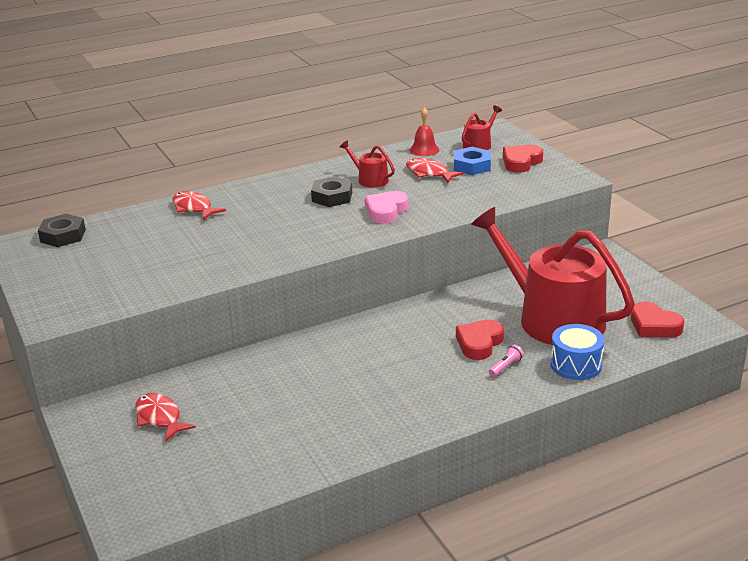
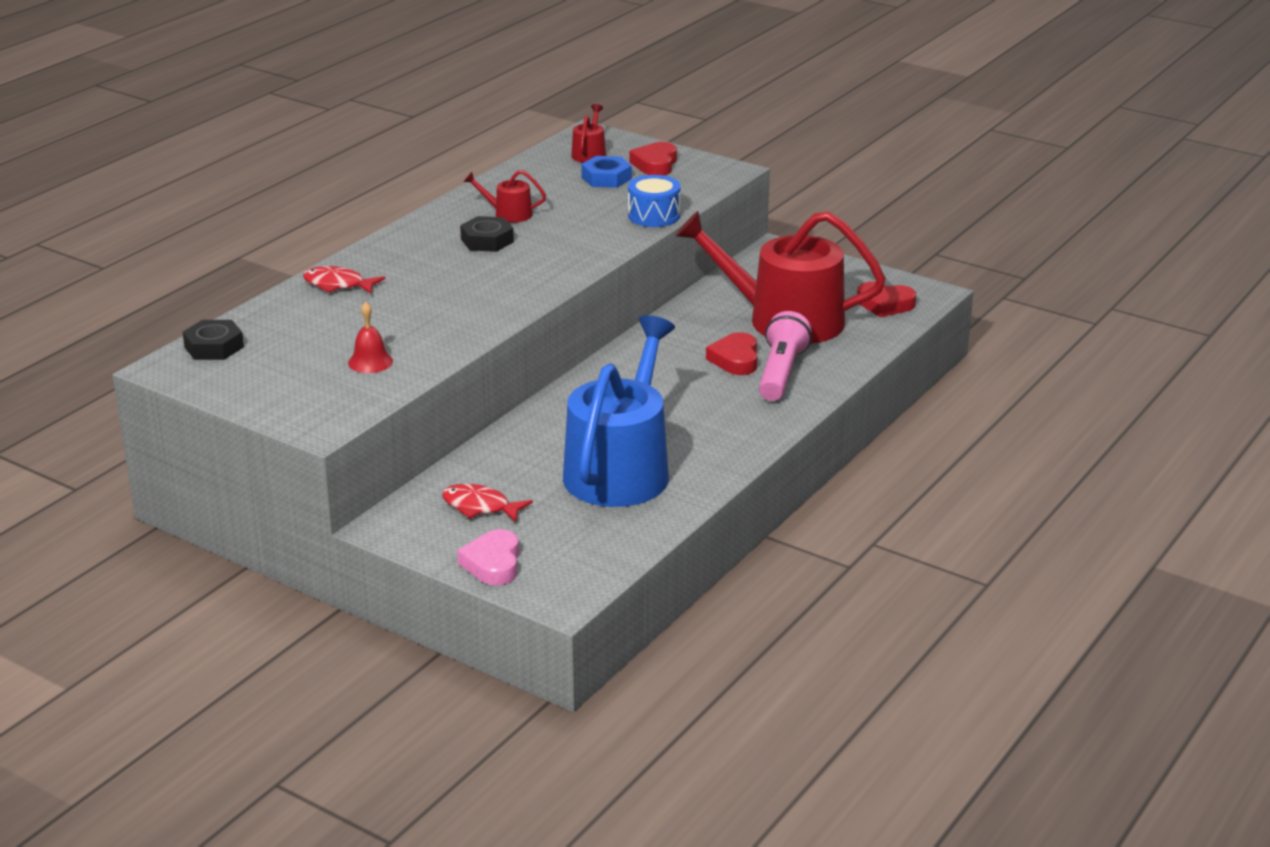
camera: 30 degrees left, 0 degrees up
(294, 418) = (621, 469): none -> blue watering can
(386, 211) = (565, 243): pink heart -> pink heart (493, 563)
(424, 150) = (534, 170): red bell -> red bell (370, 362)
(429, 173) = (568, 194): red fish -> none
(506, 367) = (781, 373): pink flashlight -> pink flashlight, size x2.46
(576, 365) = (844, 355): blue drum -> blue drum (654, 216)

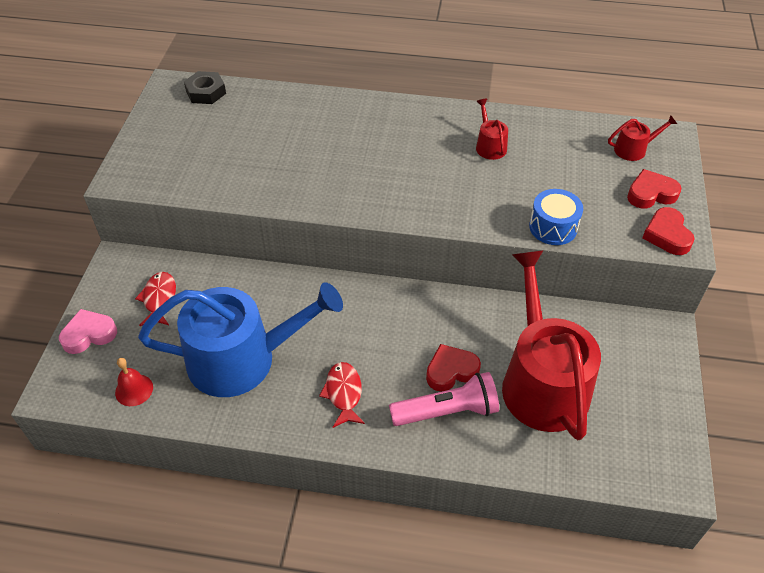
camera: 65 degrees right, 20 degrees up
(338, 285) = (320, 109): red fish -> red fish (343, 393)
(370, 362) = (219, 166): red bell -> red bell (134, 390)
(487, 240) = (437, 151): black nut -> none
(606, 178) = (598, 175): blue nut -> none
(885, 304) = (627, 450): red heart -> red heart (667, 235)

